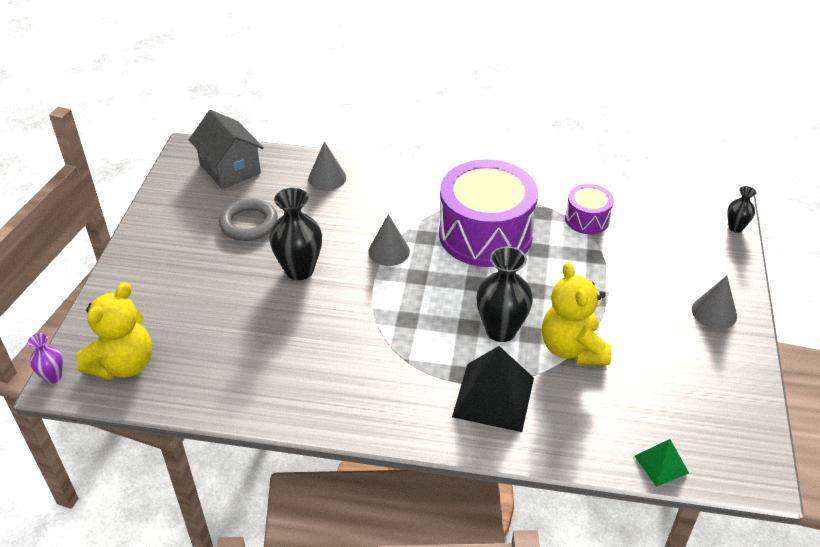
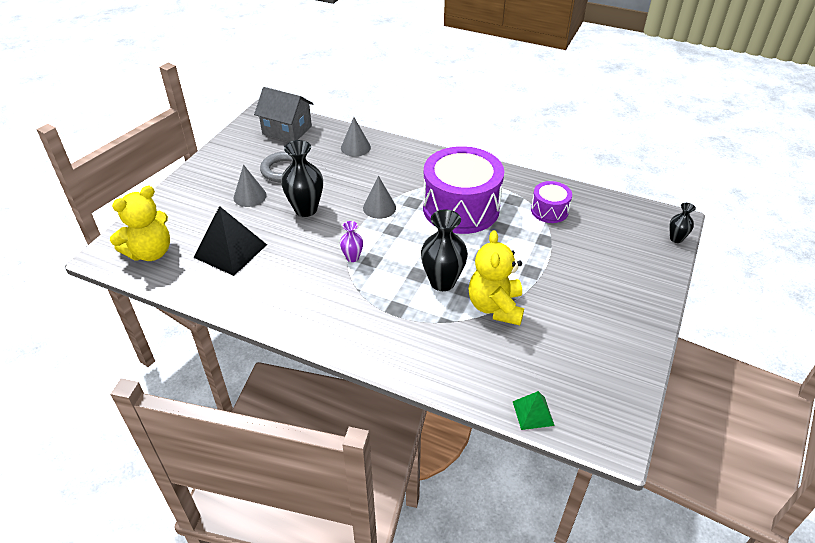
camera: 15 degrees right, 0 degrees up
(53, 377) = (98, 251): purple vase -> purple vase (352, 257)
(230, 169) = (287, 130): grey house -> grey house turned 45 degrees counterclockwise
(493, 397) = (415, 331): black pyramid -> black pyramid (230, 251)
(714, 312) = (629, 302): grey cone -> grey cone (250, 196)

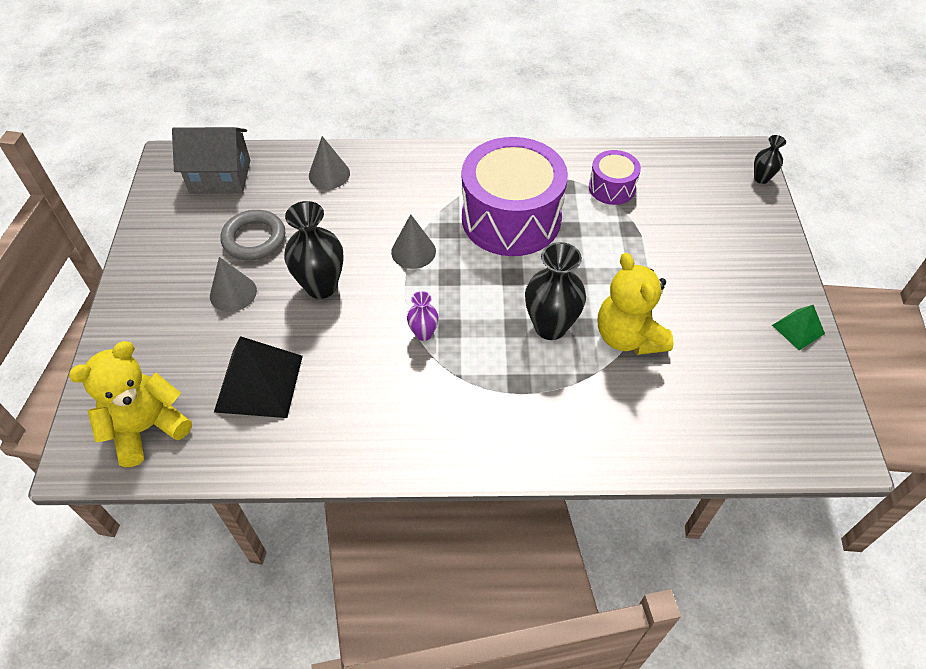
camera: 25 degrees left, 10 degrees up
(150, 252) = (147, 428): yellow teddy bear -> yellow teddy bear turned 150 degrees counterclockwise
(533, 413) = (745, 454): green pyramid -> green pyramid (798, 329)

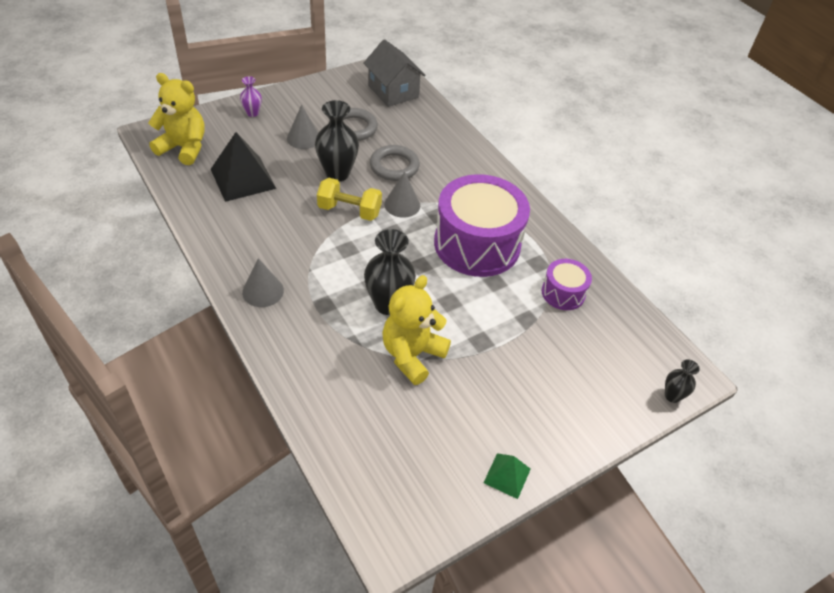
camera: 55 degrees right, 5 degrees down
(329, 174) = (437, 137): grey cone -> grey cone (263, 291)
(348, 231) = (394, 166): none -> grey ring
(390, 301) = (349, 211): none -> yellow dumbbell
(423, 333) = (333, 238): purple vase -> purple vase (252, 113)

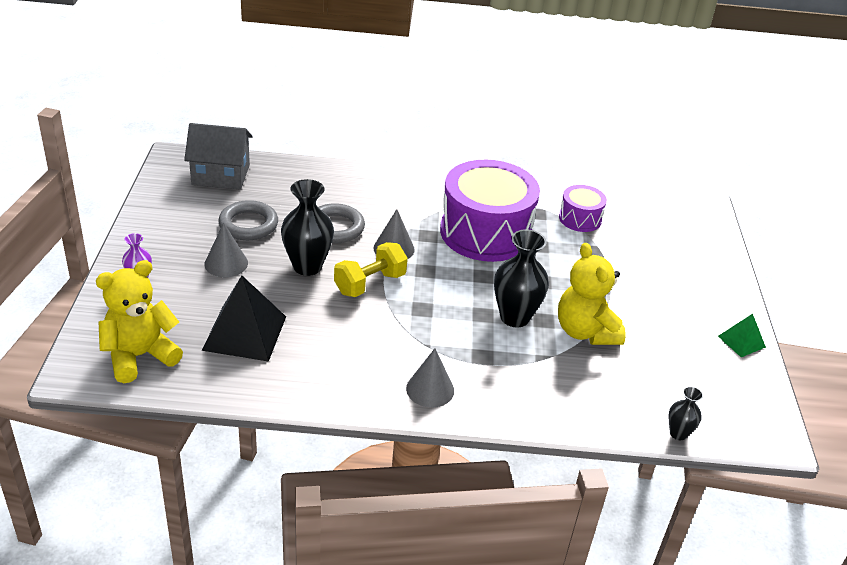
camera: 55 degrees left, 10 degrees down
(672, 396) = (718, 225): black vase -> black vase (678, 433)

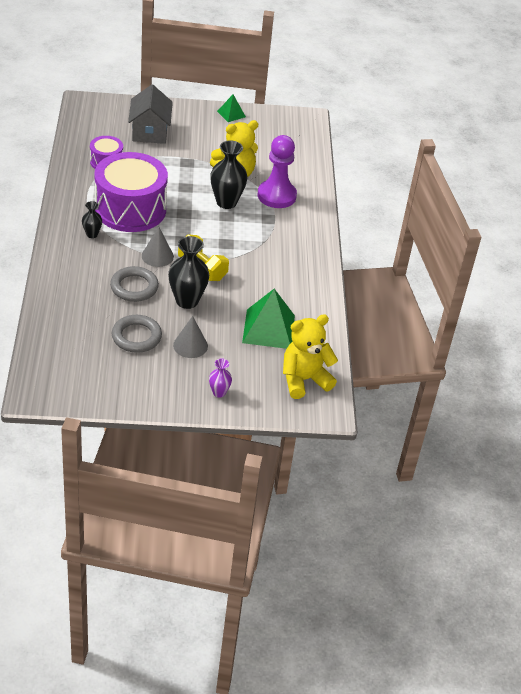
camera: 95 degrees left, 5 degrees up
(140, 356) = (304, 380): yellow teddy bear -> yellow teddy bear turned 105 degrees clockwise
(221, 175) = (61, 360): grey house -> grey house (150, 132)
(245, 333) = (268, 329): black pyramid -> green pyramid
(430, 389) = (303, 242): grey cone -> none
(541, 371) = (276, 196): none -> purple pawn
(678, 433) = (315, 150): black vase -> black vase (92, 234)

